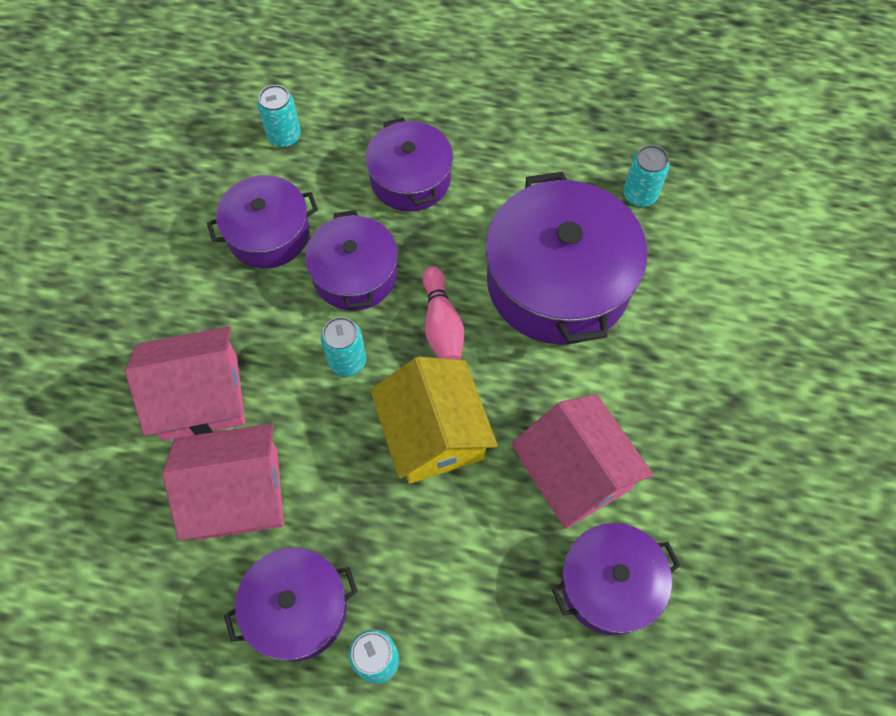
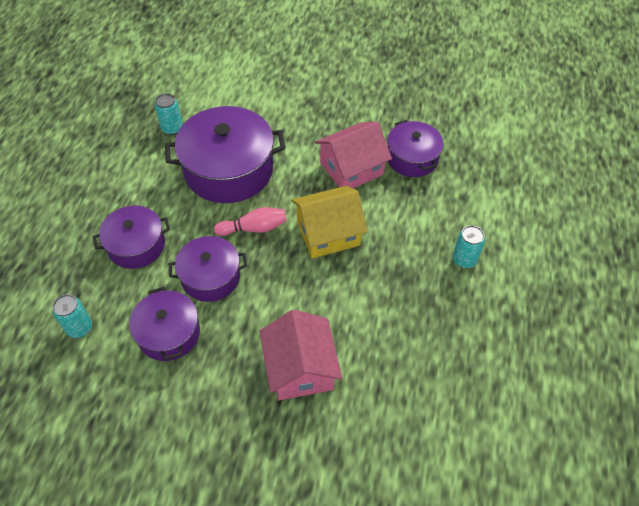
camera: 90 degrees left, 10 degrees down
(238, 493) = (370, 338): pink house -> none
(297, 609) = (440, 300): purple pot -> none
(347, 361) = (277, 279): turquoise can -> none

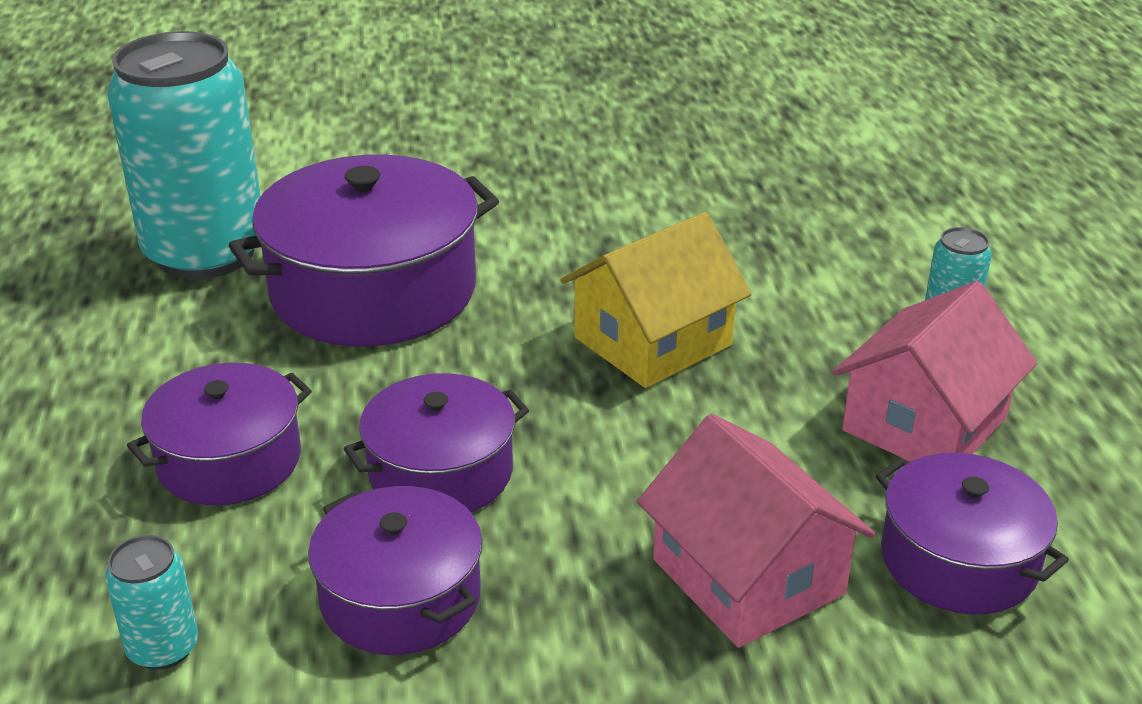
camera: 20 degrees left, 20 degrees down
(172, 128) = (205, 253): turquoise can -> turquoise can, size x2.43
(254, 228) = (488, 369): pink bowling pin -> none
(351, 168) = (633, 237): pink house -> pink house (924, 424)
(412, 158) = (740, 199): purple pot -> purple pot (958, 560)

